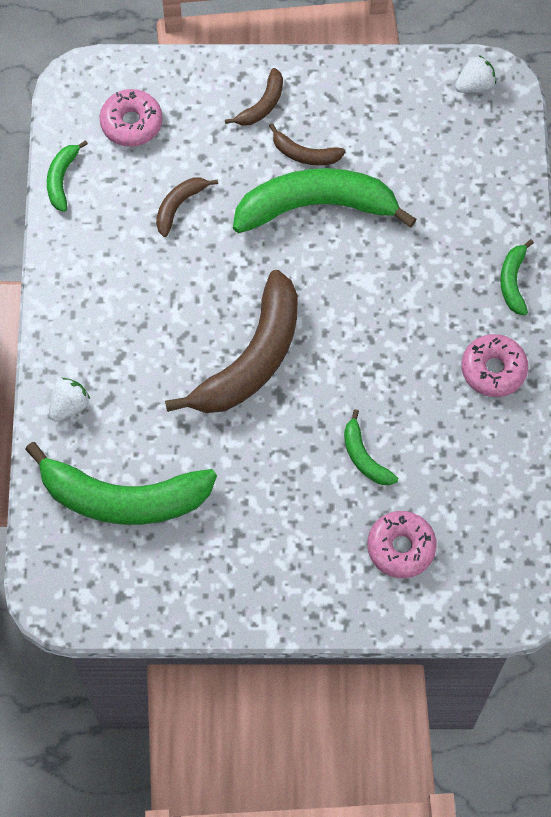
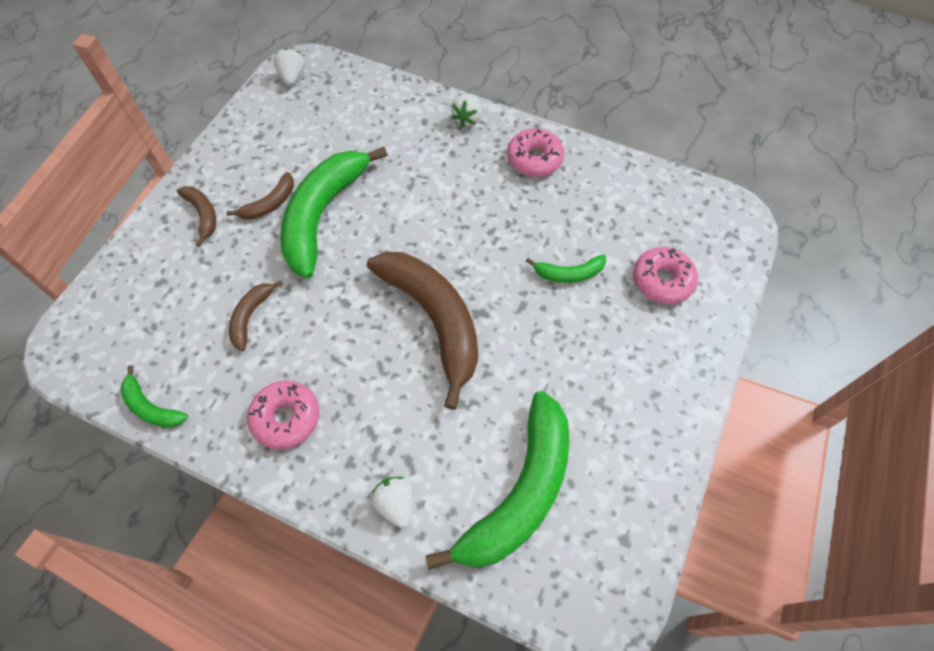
camera: 65 degrees left, 5 degrees down
(131, 123) = (141, 321): pink donut -> pink donut (286, 418)
(179, 206) = (251, 316): brown banana -> brown banana turned 45 degrees clockwise
(513, 281) = (467, 119): green banana -> white strawberry

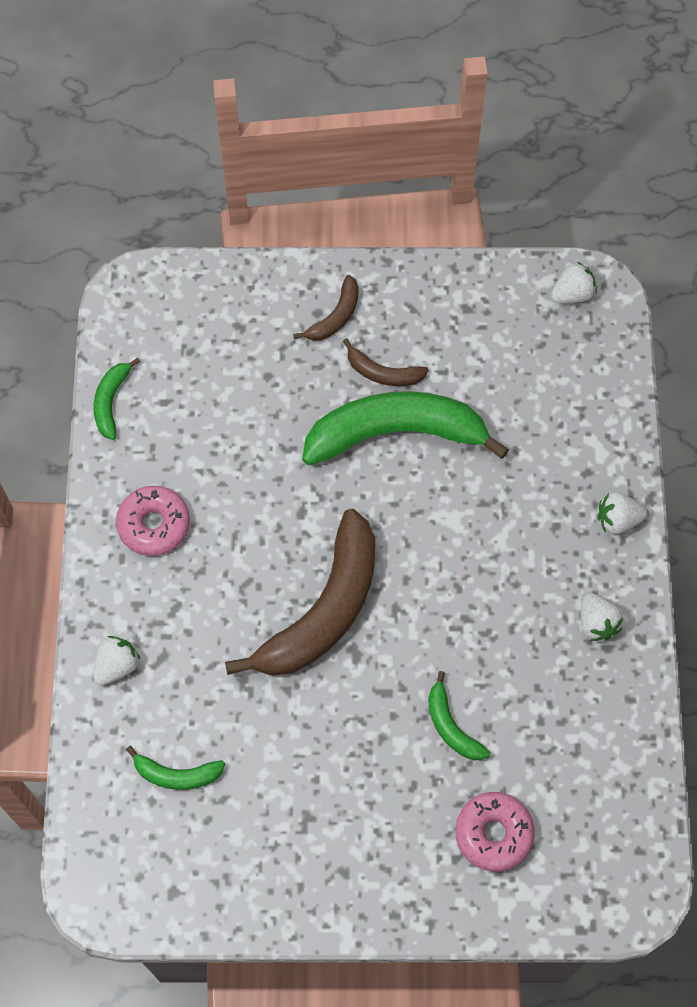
camera: 65 degrees right, 5 degrees up
(251, 316) = (242, 432): brown banana -> none
(519, 493) = (176, 774): green banana -> green banana, size x0.46
(534, 159) = (596, 623): pink donut -> white strawberry

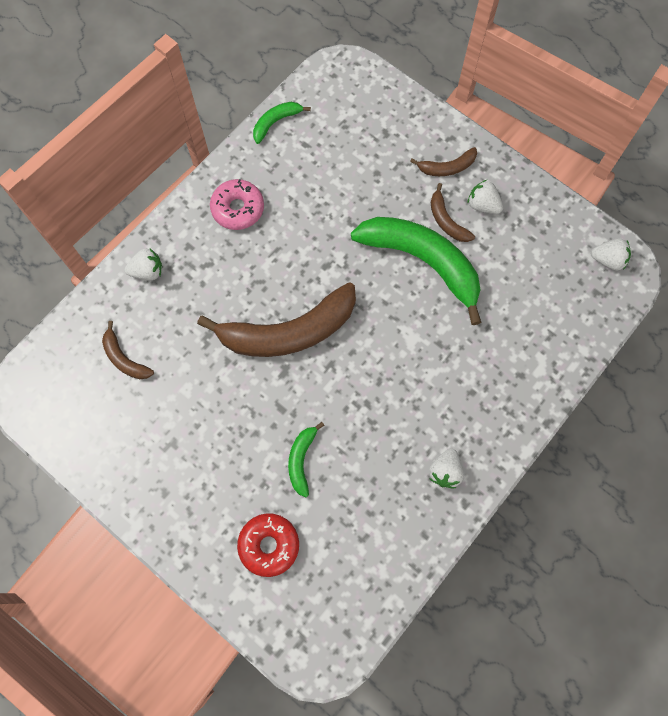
camera: 40 degrees right, 5 degrees up
(176, 774) = (124, 358): green banana -> brown banana
(493, 834) = (269, 545): pink donut -> red donut
(617, 520) = (514, 419): white strawberry -> white strawberry (483, 205)

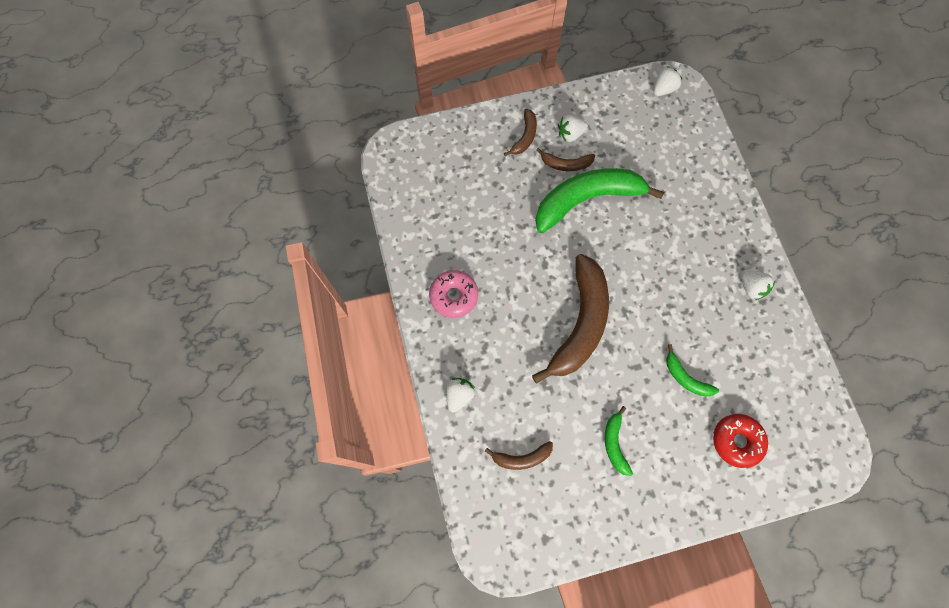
camera: 55 degrees left, 0 degrees up
(276, 122) = (401, 224): green banana -> green banana (614, 443)

